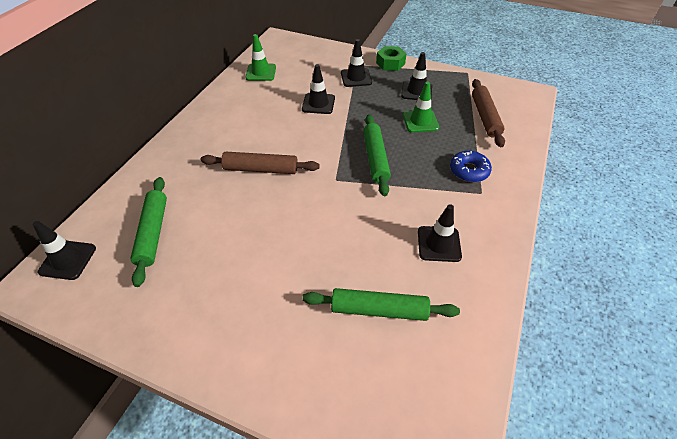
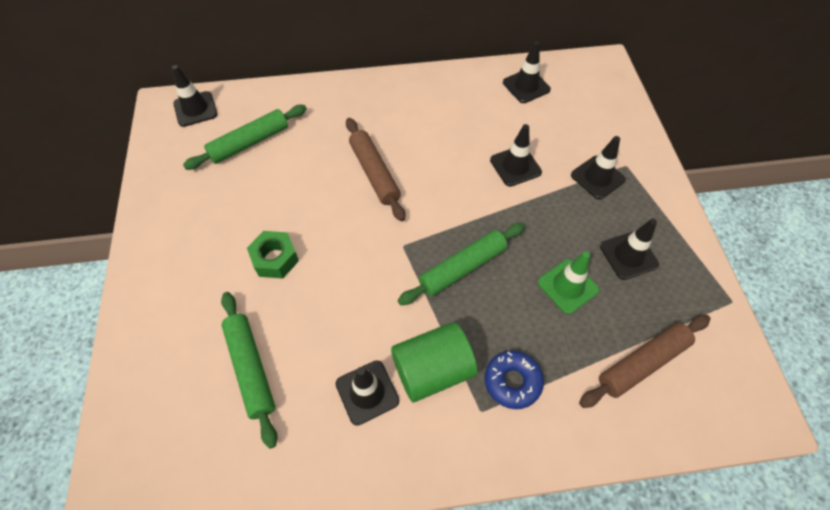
camera: 60 degrees right, 10 degrees up
(261, 72) = (526, 86): green traffic cone -> black traffic cone
(390, 63) = (664, 199): green nut -> green nut (275, 259)
(441, 203) = (432, 370): none -> green cylinder

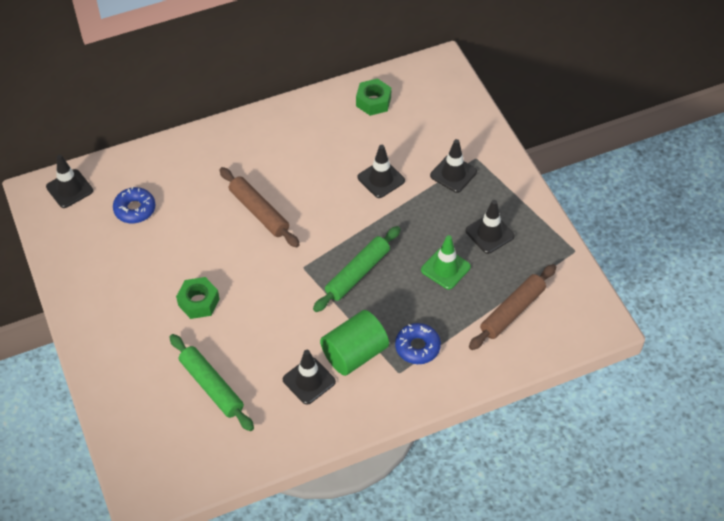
camera: 15 degrees left, 5 degrees down
(249, 142) = (135, 209): green rolling pin -> blue donut
(526, 86) = (373, 102): black traffic cone -> green nut

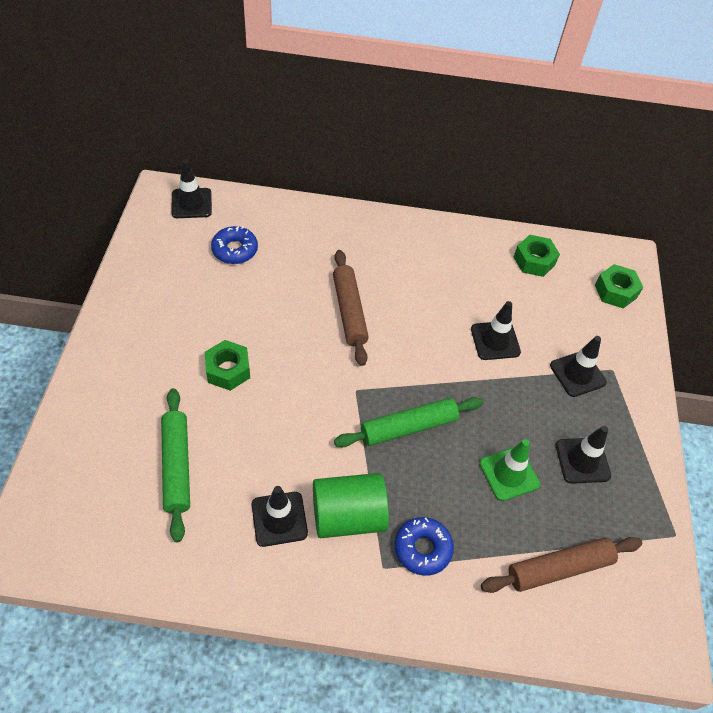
camera: 25 degrees right, 0 degrees up
(446, 96) = (615, 291): none -> green nut

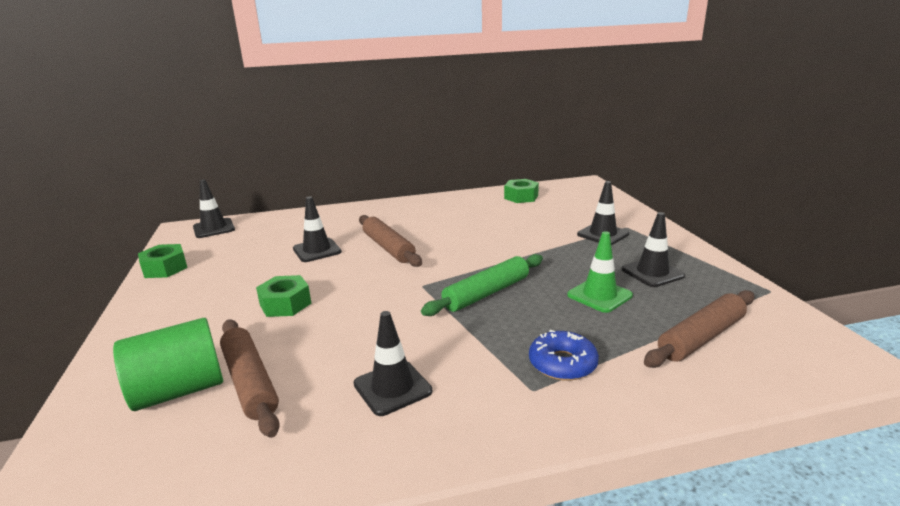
camera: 15 degrees left, 30 degrees down
(177, 466) = (250, 382): green rolling pin -> brown rolling pin
(235, 250) = (264, 241): blue donut -> none
(348, 516) = (468, 363): green cylinder -> green cylinder (179, 390)
(495, 340) = (523, 234): black traffic cone -> black traffic cone (317, 250)
(615, 291) = (592, 196): green nut -> green nut (165, 268)

